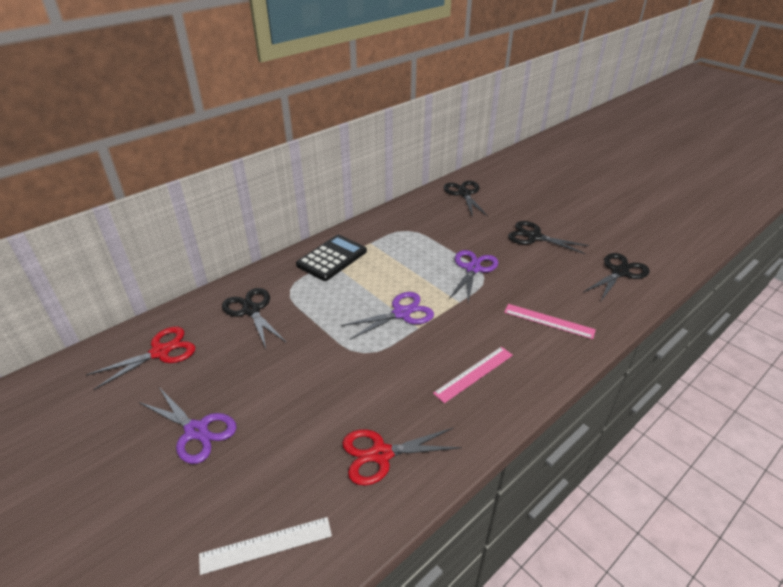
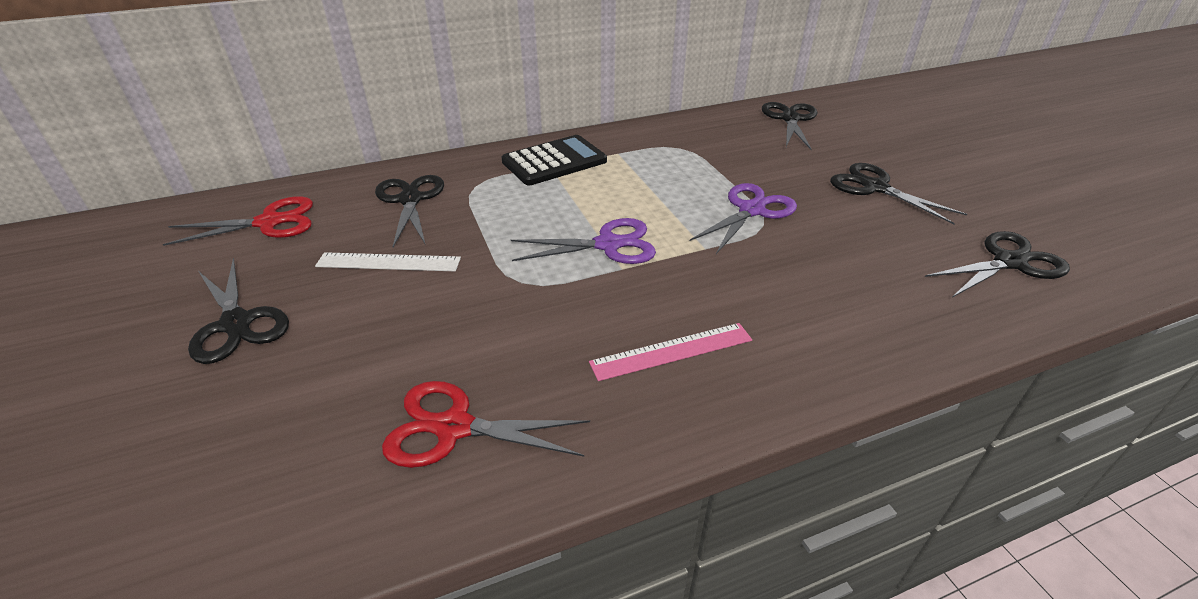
camera: 20 degrees right, 0 degrees up
(196, 431) = (236, 323): purple scissors -> black scissors
(266, 544) = (203, 505): white ruler -> white ruler (388, 262)
(548, 321) = (842, 306): pink ruler -> none

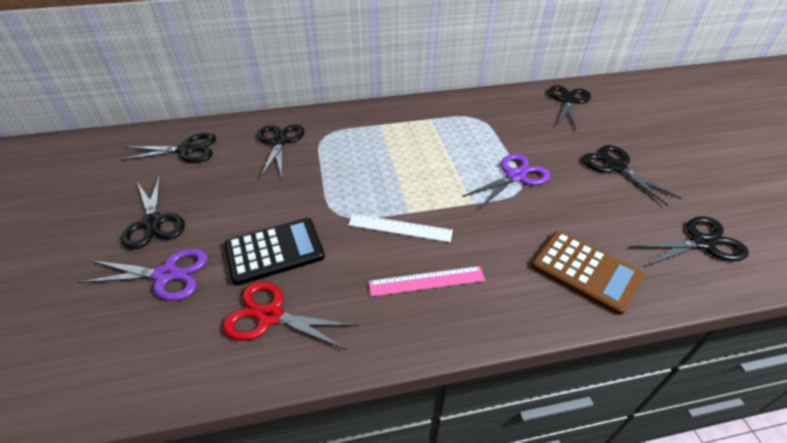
camera: 10 degrees right, 5 degrees up
(269, 222) = (186, 150): red scissors -> black scissors
(388, 262) = (255, 189): white ruler -> white ruler (400, 227)
(554, 161) = (384, 121): black calculator -> black calculator (274, 251)
(608, 244) = (404, 192): purple scissors -> purple scissors (166, 275)
(879, 313) = (585, 271): none -> brown calculator

